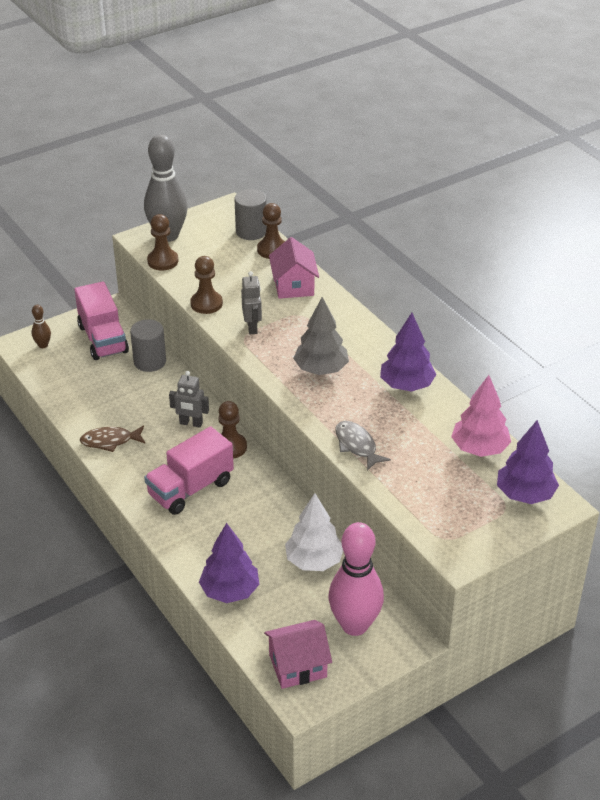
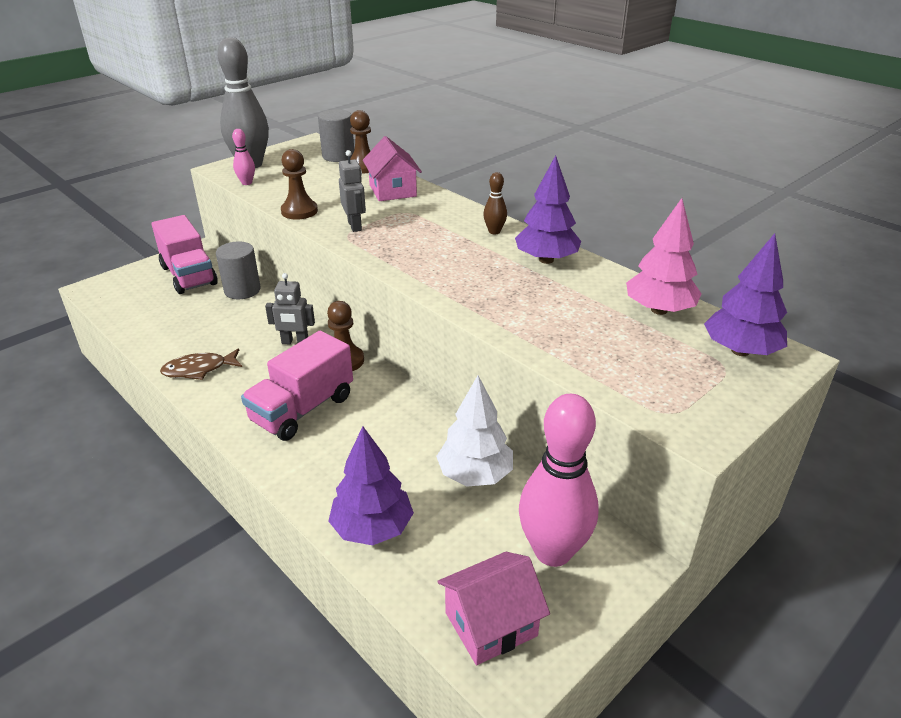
camera: 10 degrees left, 5 degrees down
(43, 345) = (120, 287): brown bowling pin -> brown bowling pin (494, 231)
(163, 261) = (247, 183): brown pawn -> pink bowling pin
(321, 369) = (443, 254): grey tree -> none
(357, 445) = (511, 321): grey fish -> none

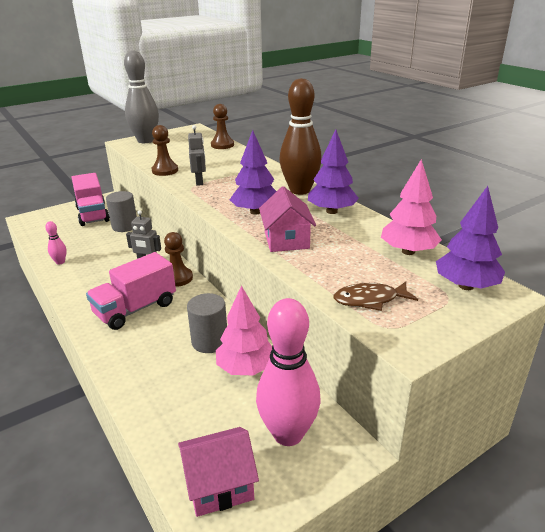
camera: 10 degrees right, 5 degrees down
(199, 369) = (74, 276): brown fish -> brown fish (370, 300)
(247, 183) = (137, 151): pink bowling pin -> pink bowling pin (60, 262)
(338, 156) = (208, 138): grey cylinder -> grey cylinder (209, 341)
(372, 528) = (154, 399): purple tree -> purple tree (255, 212)
(392, 191) = (236, 161): pink house -> pink house (286, 240)
(475, 475) = (246, 368): white tree -> pink tree
(494, 231) = (300, 190): brown bowling pin -> brown bowling pin, size x2.29

